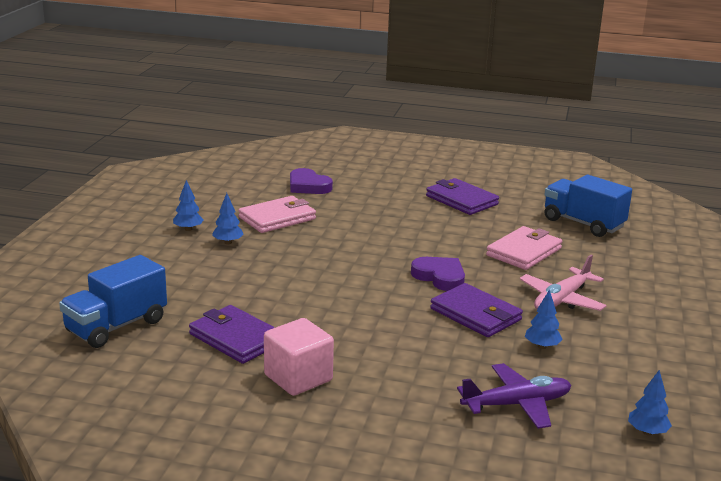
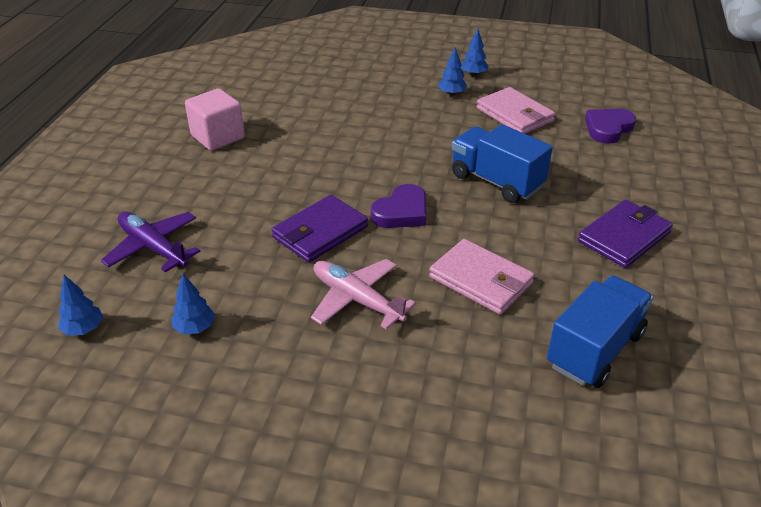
camera: 90 degrees right, 15 degrees up
(116, 326) = (300, 62): blue truck -> blue truck (496, 181)
(236, 338) = (280, 108): purple wallet -> none
(517, 404) = (153, 247): purple plane -> purple plane turned 150 degrees clockwise
(542, 346) = (253, 273): blue tree -> blue tree (195, 328)

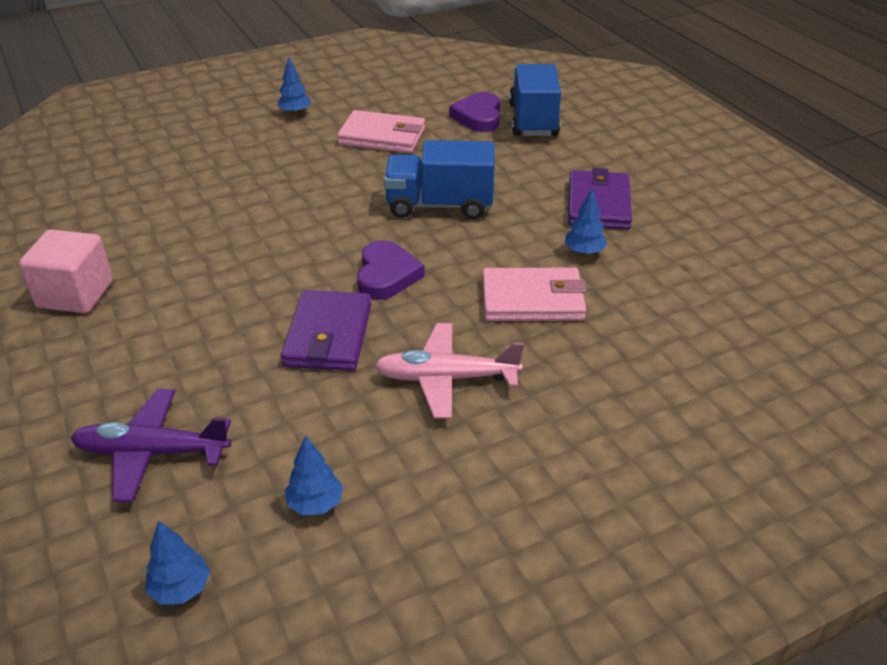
camera: 40 degrees left, 0 degrees up
(452, 94) = (296, 140): blue tree -> blue tree (584, 252)
(595, 349) = (683, 307): blue truck -> blue truck (533, 120)

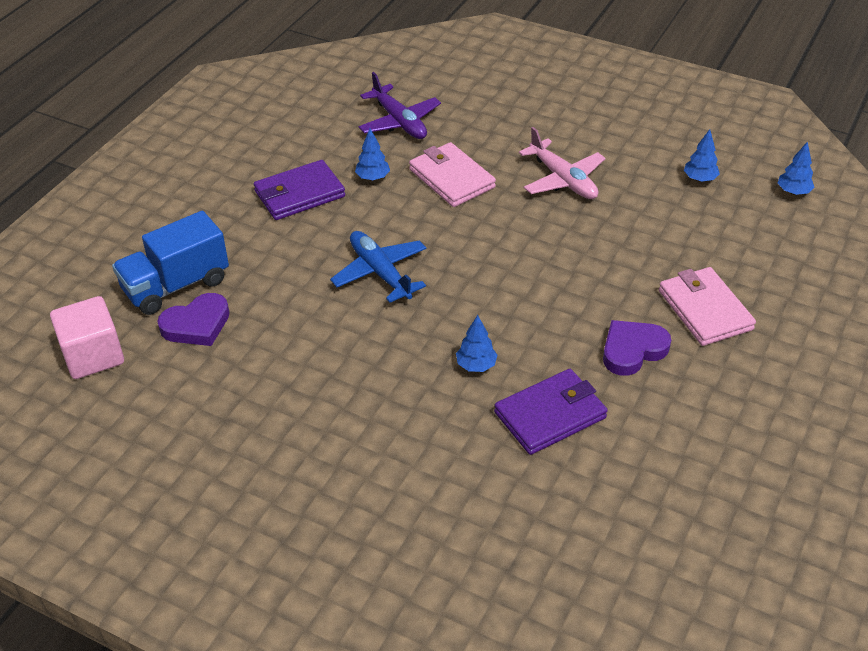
camera: 125 degrees left, 5 degrees up
(75, 294) = (701, 401): pink cube -> pink cube (93, 356)
(151, 452) = (752, 255): purple plane -> purple plane (399, 122)
(295, 112) = (299, 470): blue tree -> blue tree (476, 365)
(328, 335) = (585, 245): purple wallet -> purple wallet (550, 415)
(382, 136) = (294, 370): pink wallet -> pink wallet (705, 310)
(386, 275) = (497, 253): purple heart -> purple heart (632, 350)
(439, 205) = (380, 272): blue truck -> blue plane

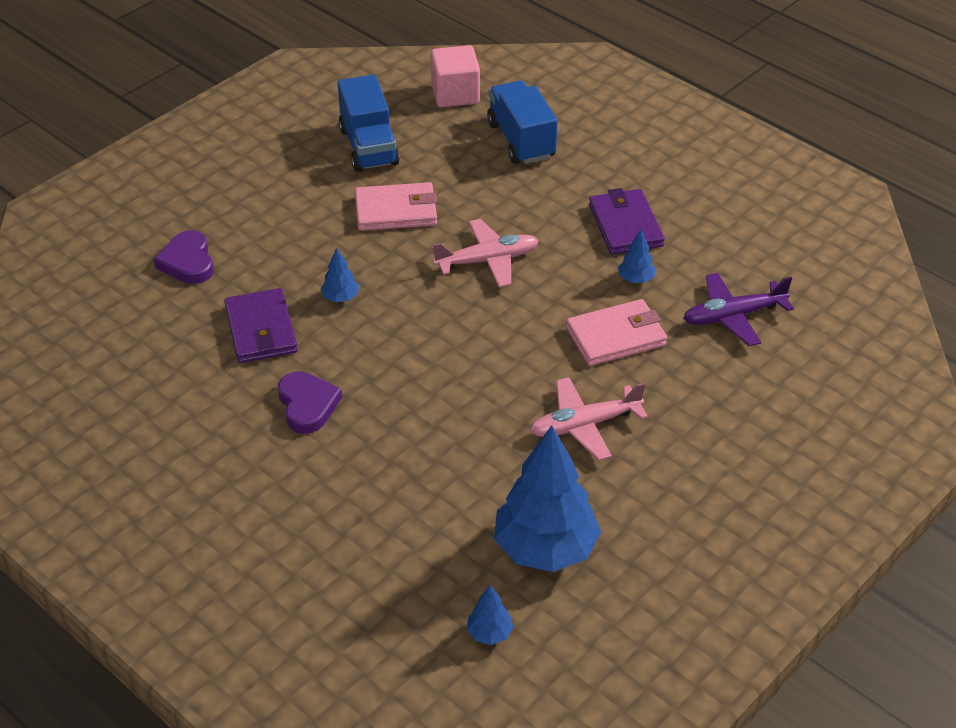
camera: 105 degrees right, 0 degrees up
(197, 324) = (467, 147): purple heart -> purple heart (188, 262)
(211, 408) = (368, 147): none -> blue truck
(380, 272) = (487, 260): blue plane -> pink plane
(700, 179) = (545, 549): blue tree -> blue tree, size x2.37
(705, 310) = (334, 477): pink wallet -> pink wallet (396, 211)

